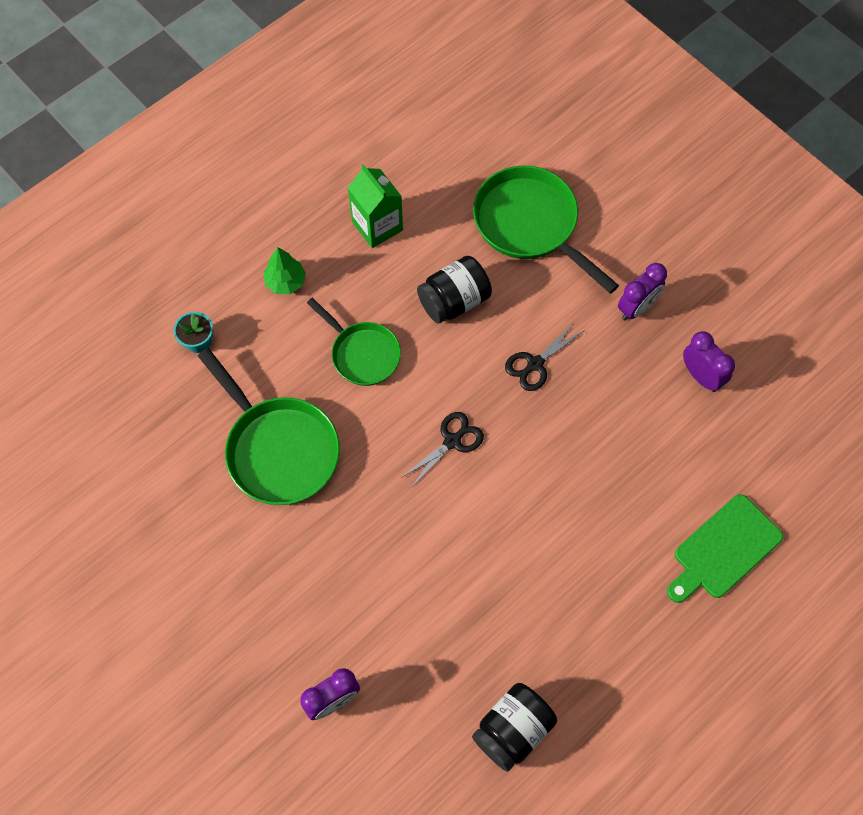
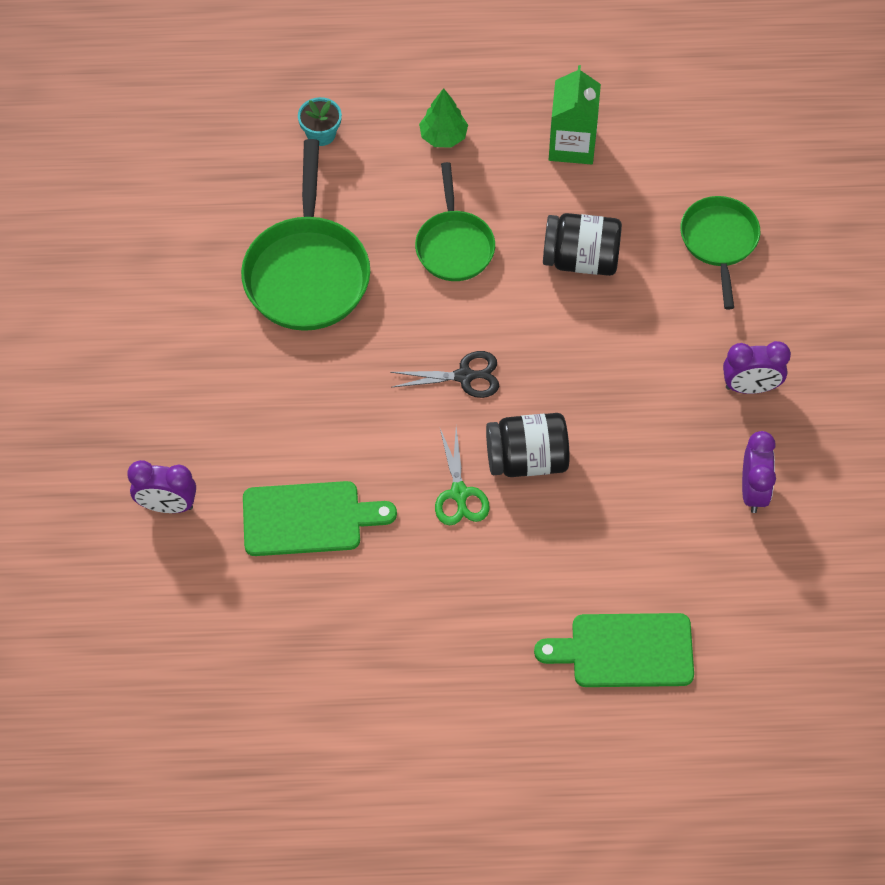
camera: 40 degrees right, 5 degrees down
(440, 628) = (308, 519): none -> green cutting board
(513, 730) = (293, 646): black jar -> black jar (527, 459)
(523, 527) = (459, 493): none -> green scissors
(530, 224) = (719, 242): green pan -> green pan, size x0.63
(535, 364) = (604, 366): black scissors -> none

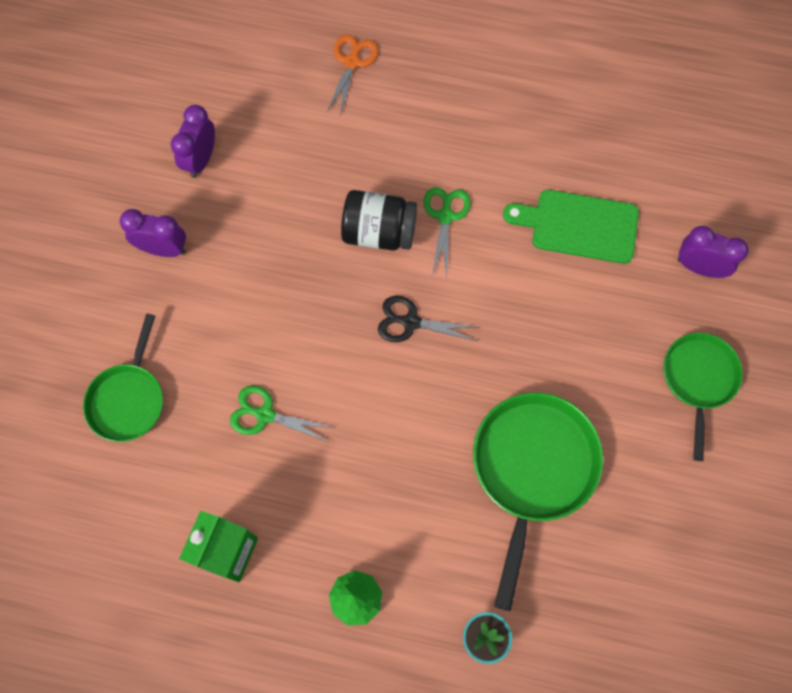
camera: 165 degrees left, 10 degrees up
(454, 245) = (382, 462): green pan -> green pan (698, 379)
(581, 259) = (265, 415): black jar -> green scissors
(625, 651) = (352, 63): green cutting board -> orange scissors

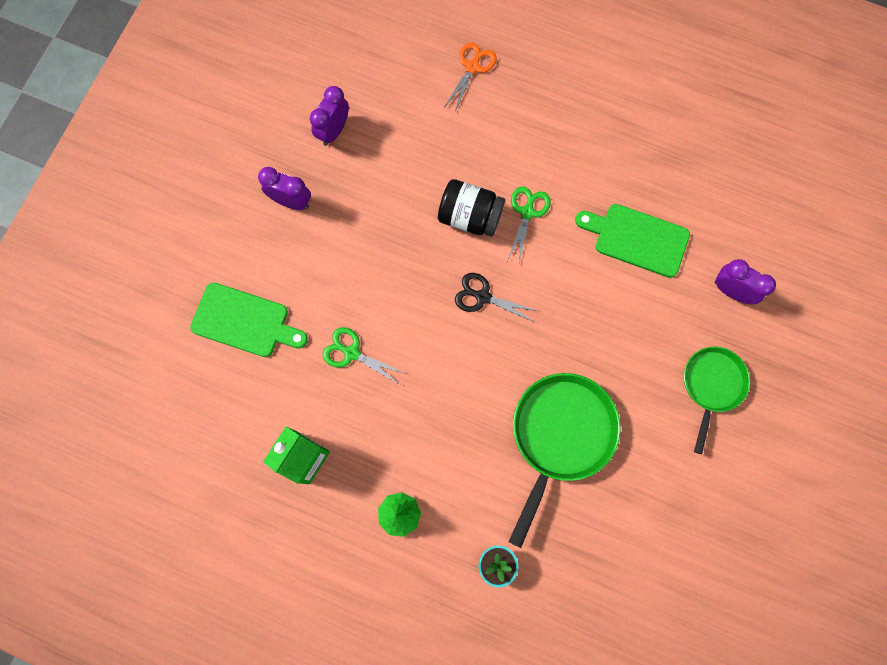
camera: 10 degrees right, 5 degrees up
(128, 399) = (244, 321): green pan -> green cutting board

